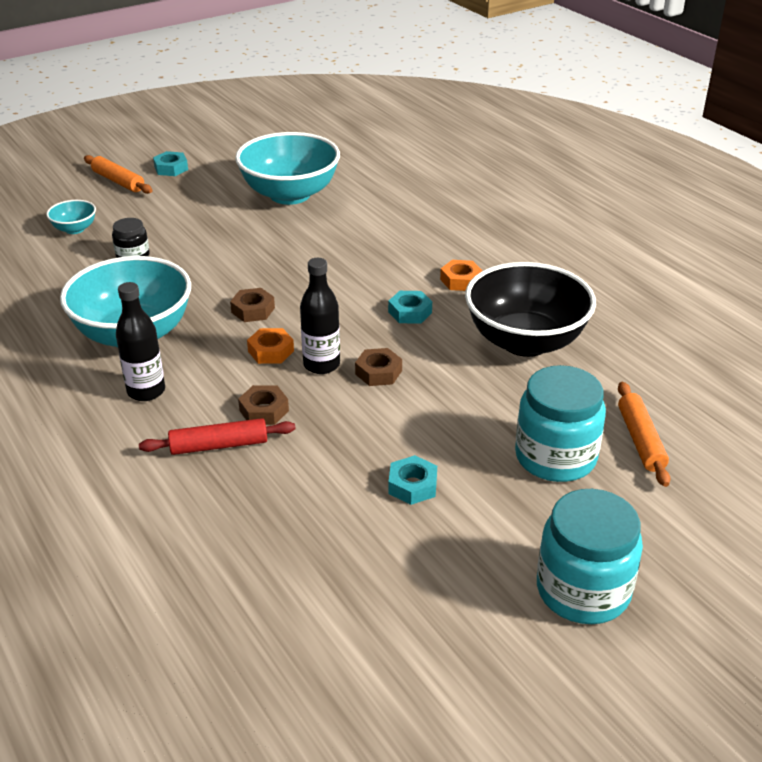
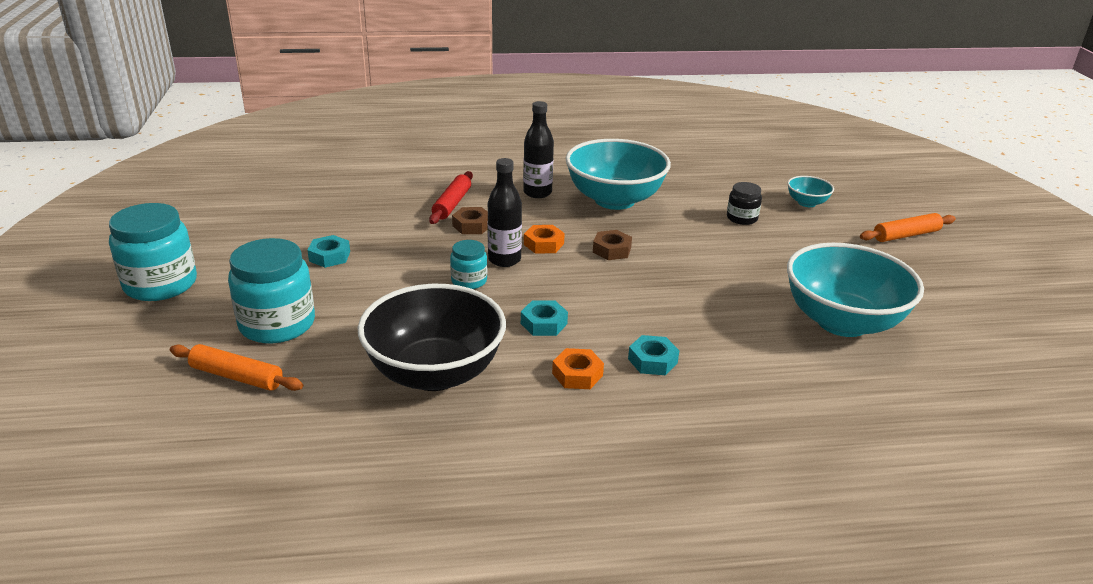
camera: 115 degrees right, 5 degrees down
(171, 168) = (934, 267): turquoise nut -> turquoise nut (652, 361)
(378, 372) = (469, 281): brown nut -> turquoise jar

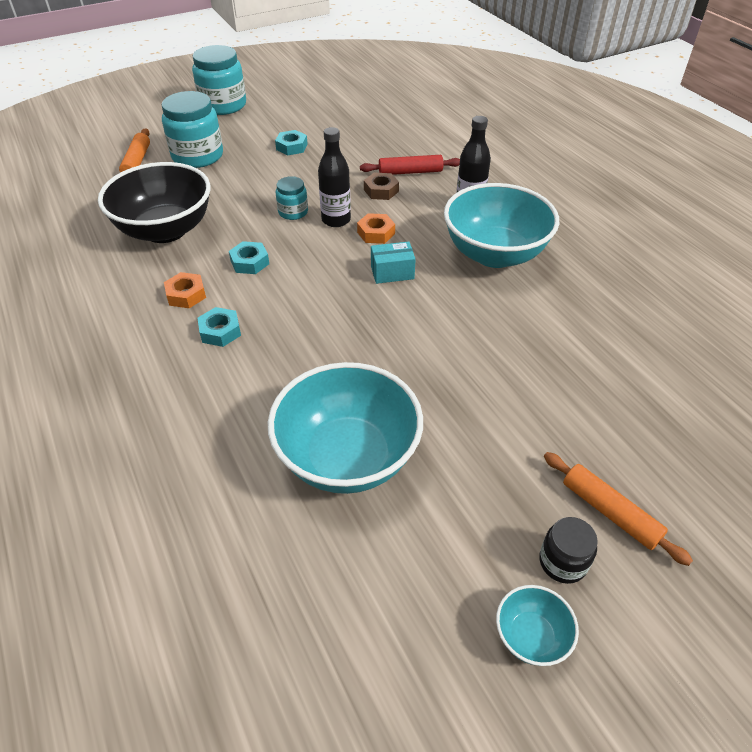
camera: 70 degrees right, 15 degrees up
(612, 250) = (392, 272): brown nut -> turquoise box
(742, 218) = (529, 349): black jar -> black jar (562, 562)
(806, 203) = (620, 401): turquoise bowl -> turquoise bowl (531, 636)

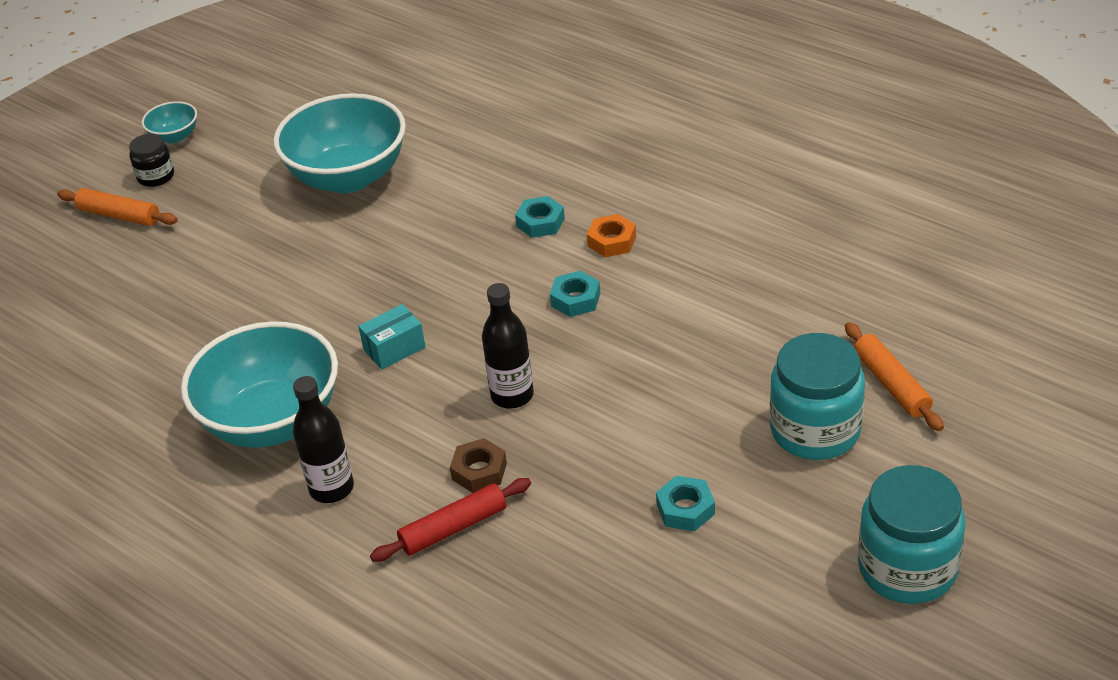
camera: 160 degrees right, 5 degrees down
(165, 230) = (720, 300): black bowl -> none
(293, 212) = (580, 386): turquoise jar -> none
(376, 233) = (445, 395): orange nut -> none

